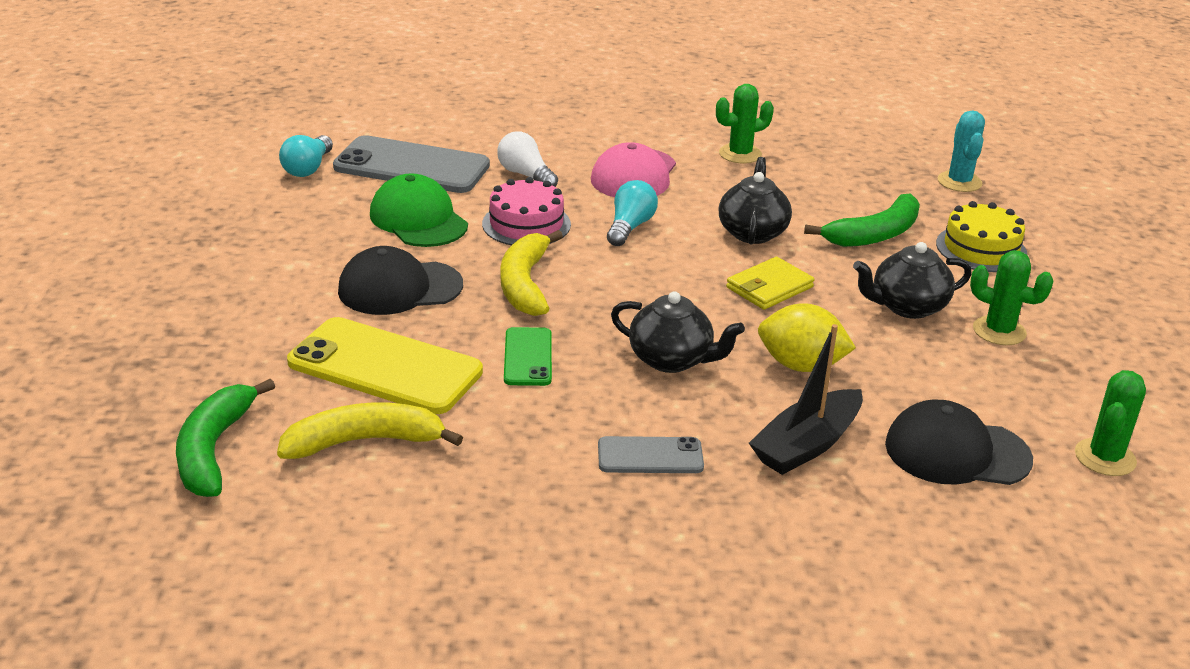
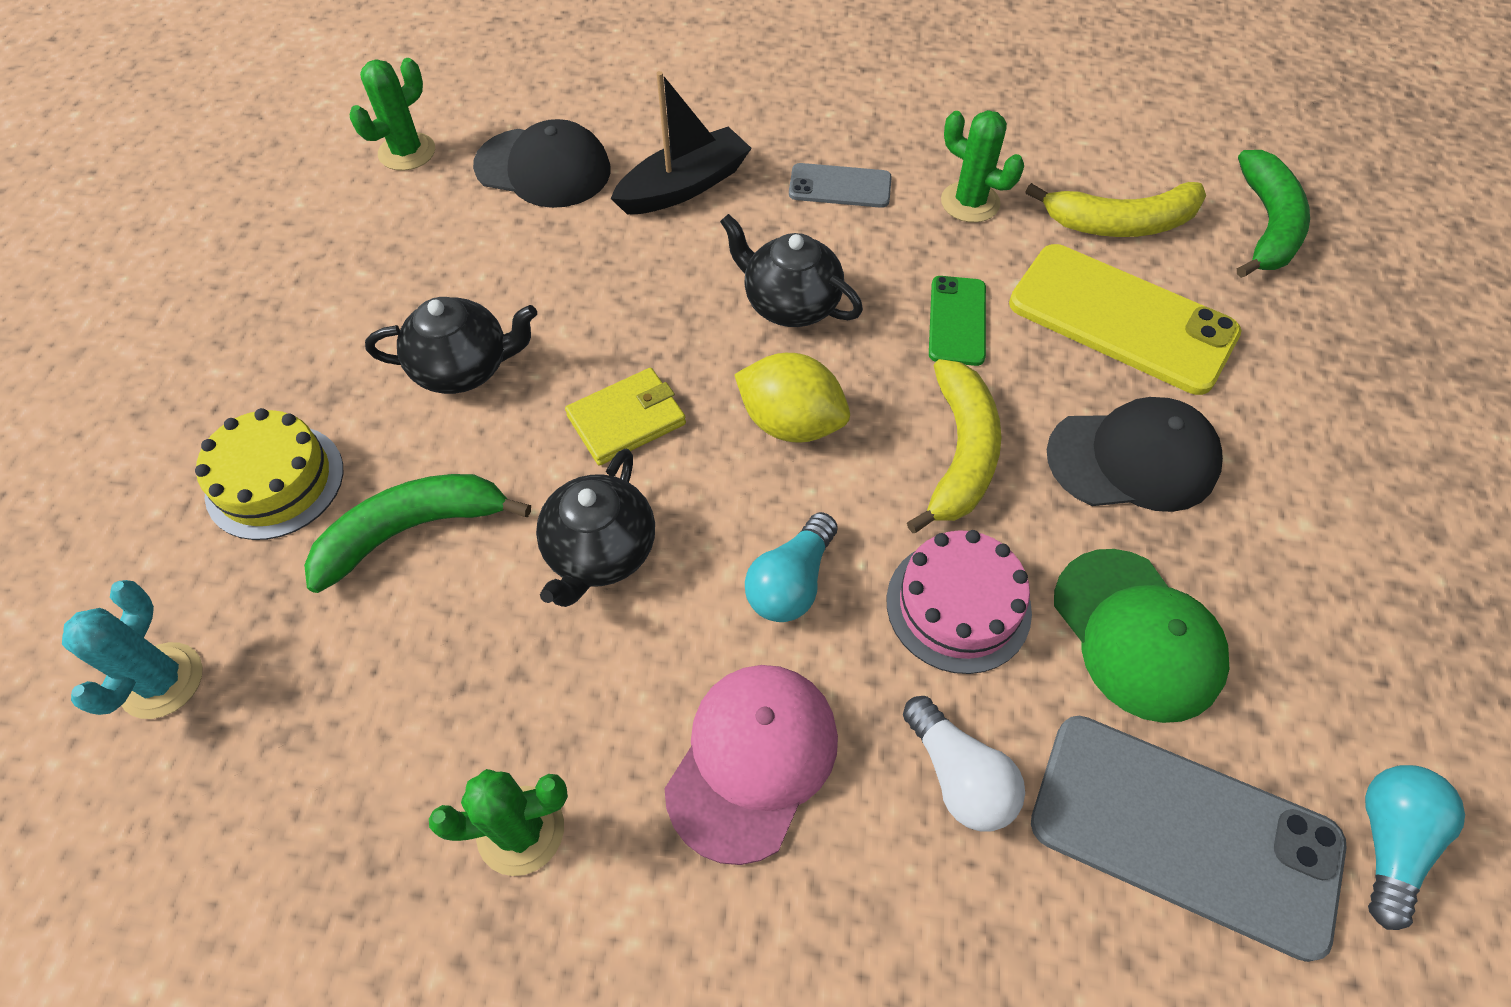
camera: 170 degrees left, 25 degrees up
(801, 365) = (645, 284): yellow lemon -> yellow lemon (791, 423)
(999, 331) = (379, 317): green cactus -> green cactus (970, 202)

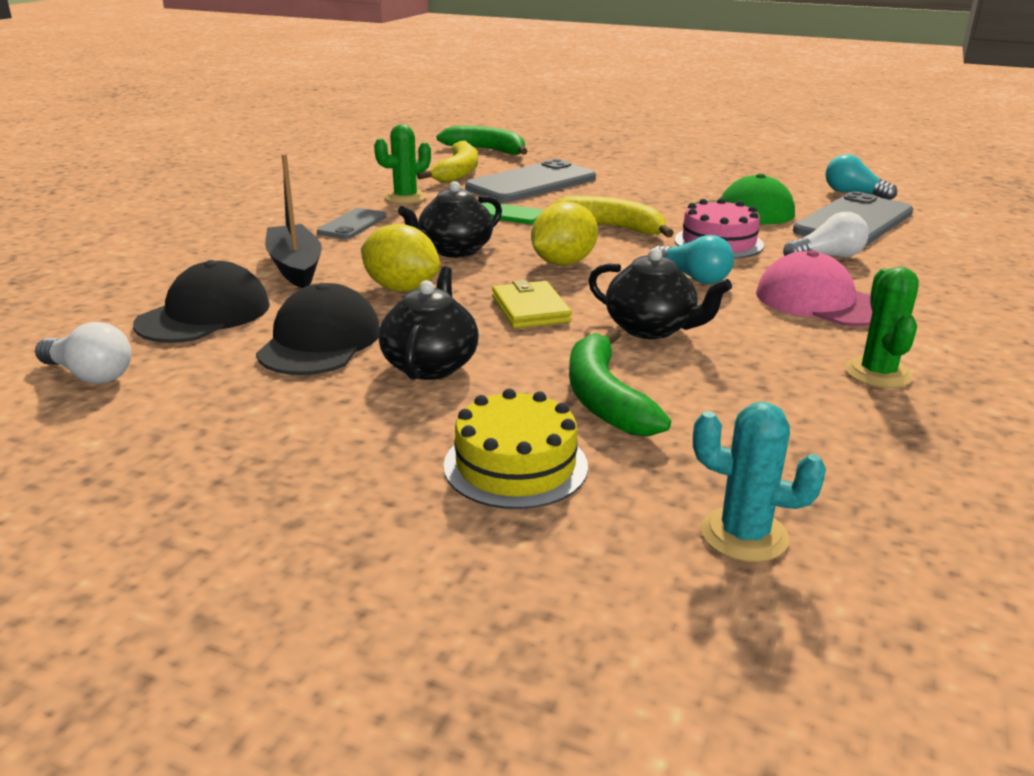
camera: 75 degrees left, 30 degrees down
(407, 152) = (90, 375): green cactus -> white light bulb
(652, 290) = (401, 288): none -> yellow lemon
(1121, 319) = (531, 183): yellow phone -> grey phone
(1133, 459) = (632, 196): black cap -> black cap (320, 341)

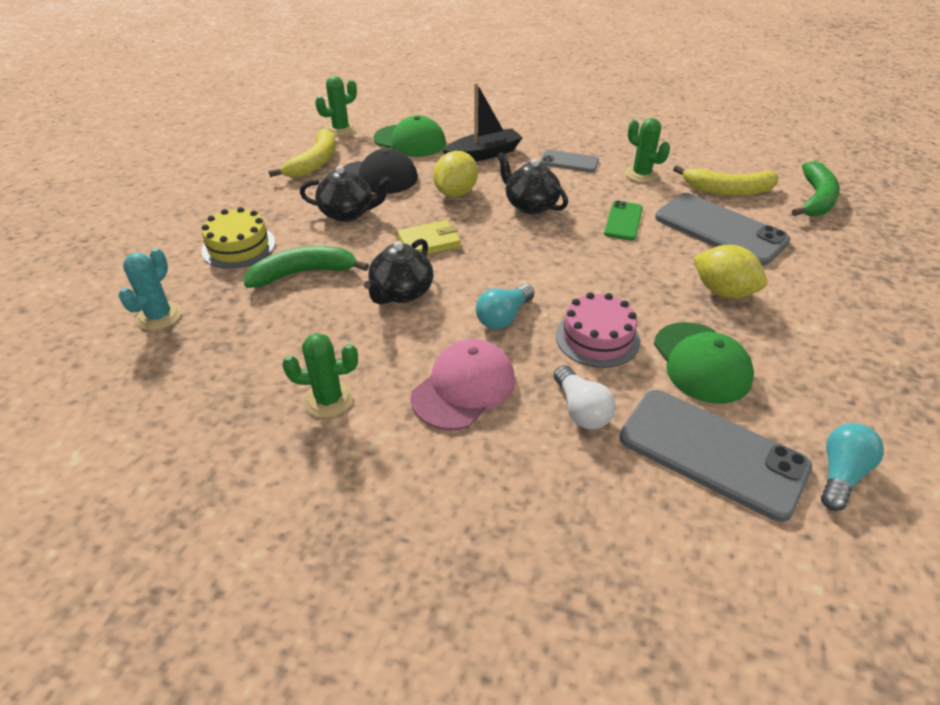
camera: 85 degrees right, 15 degrees up
(90, 375) = (341, 129): white light bulb -> green cactus
(204, 314) = (410, 141): black cap -> green cap
(563, 263) = (519, 252): yellow lemon -> yellow lemon (723, 291)
(610, 227) = (612, 275): yellow banana -> yellow banana (314, 162)

